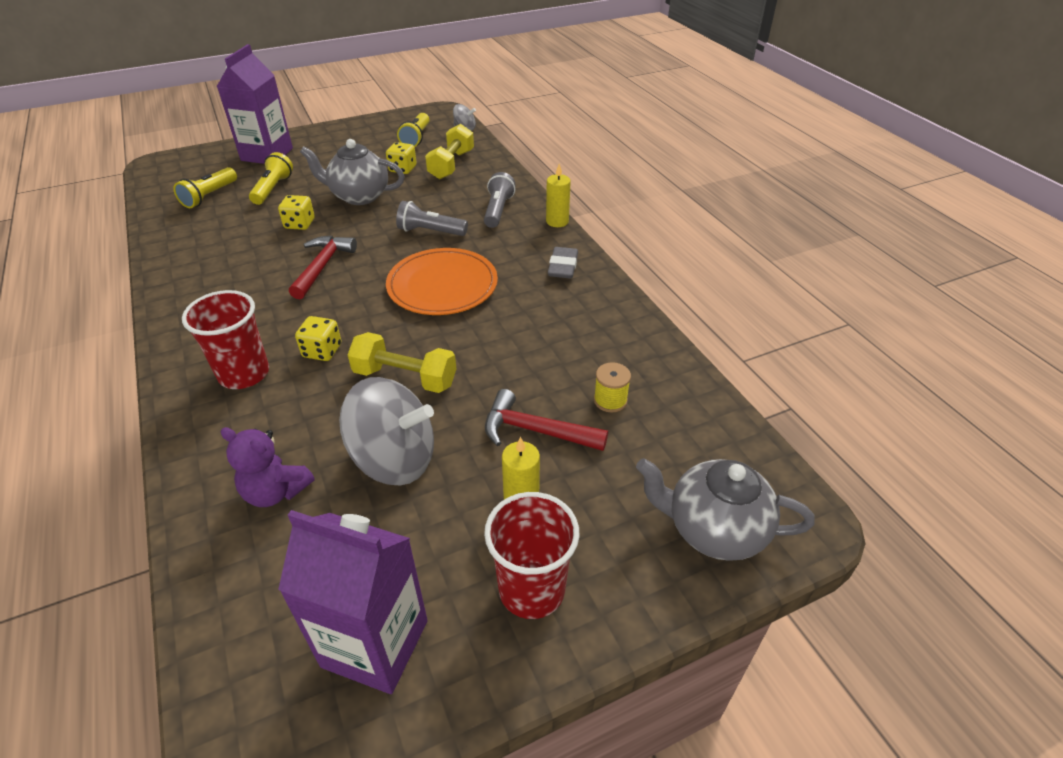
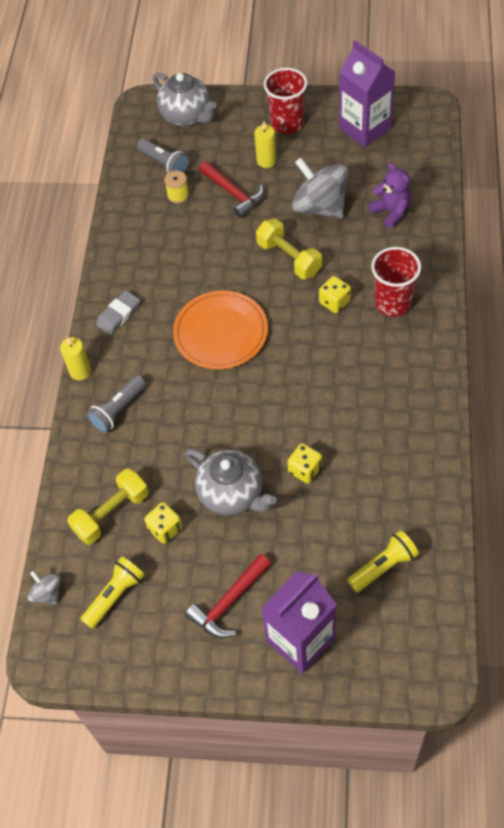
camera: 145 degrees left, 15 degrees up
(273, 189) = (314, 551): yellow flashlight -> none
(322, 266) = (304, 396): red hammer -> red hammer (229, 602)
(430, 231) = (194, 405): grey flashlight -> grey flashlight (164, 164)

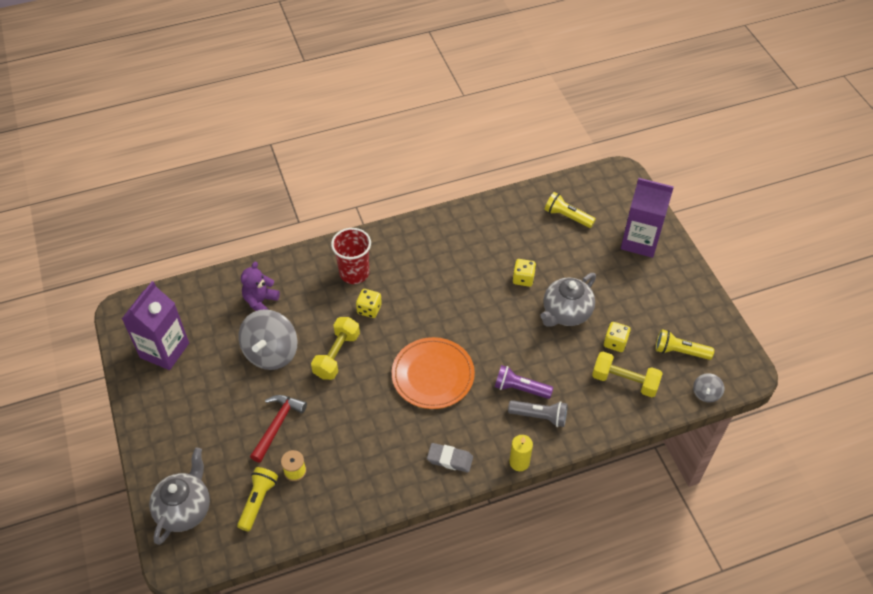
camera: 120 degrees left, 5 degrees down
(160, 405) = (520, 388): none -> purple flashlight
(164, 164) = (258, 501): grey flashlight -> yellow flashlight
(229, 602) = (641, 286): red hammer -> none
(232, 494) = (566, 313): grey teapot -> grey teapot turned 150 degrees counterclockwise
(266, 161) = (228, 414): yellow candle -> none
(287, 123) = (173, 414): red cup -> none

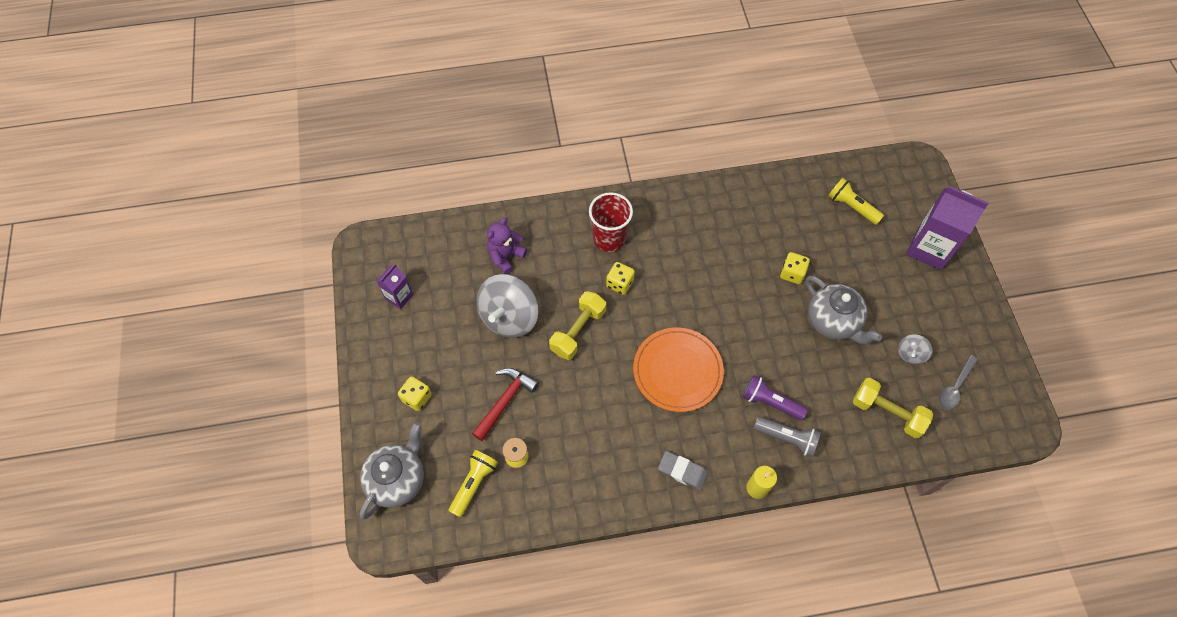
camera: 10 degrees right, 10 degrees up
(164, 350) = (399, 297): purple carton -> purple carton, size x0.53
(566, 313) = (833, 322): grey teapot -> grey teapot turned 90 degrees counterclockwise
(615, 342) = (883, 365): yellow dice -> yellow dice (417, 398)
(680, 351) = (954, 387): yellow flashlight -> grey spoon
(706, 393) = (976, 442): grey spinning top -> grey spinning top (910, 354)

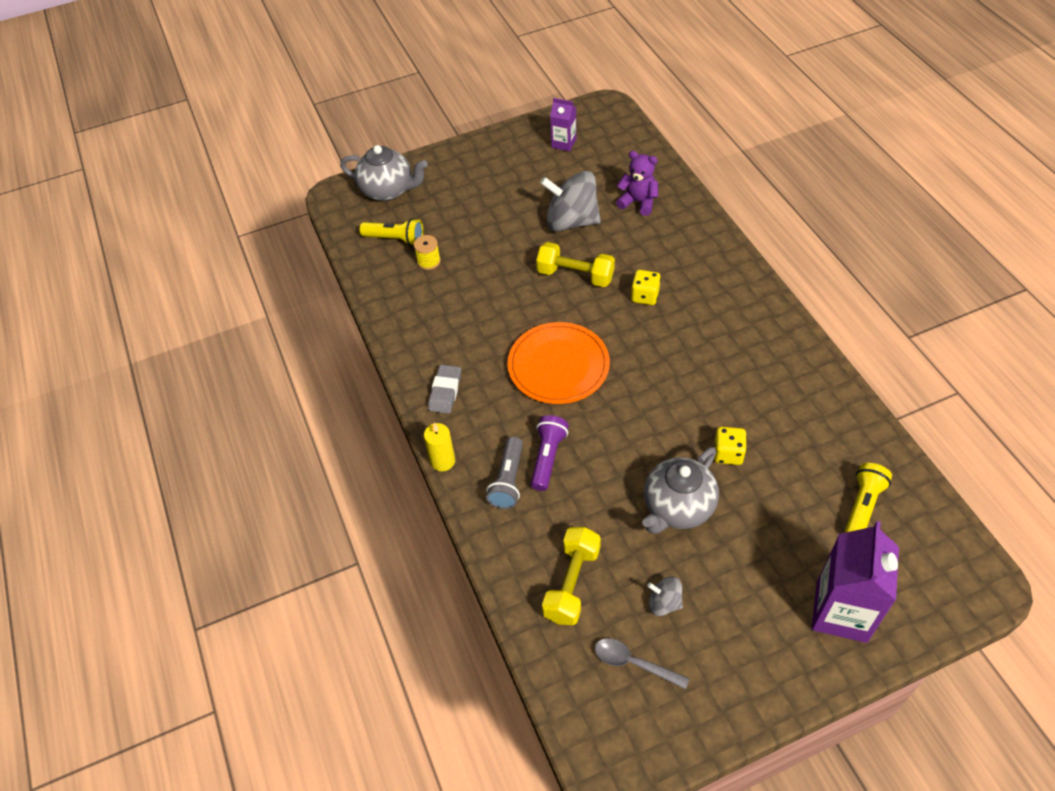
camera: 80 degrees right, 10 degrees down
(417, 398) = (467, 181): yellow dice -> none
(505, 401) = (482, 240): red hammer -> none
(609, 238) = (696, 276): red cup -> none

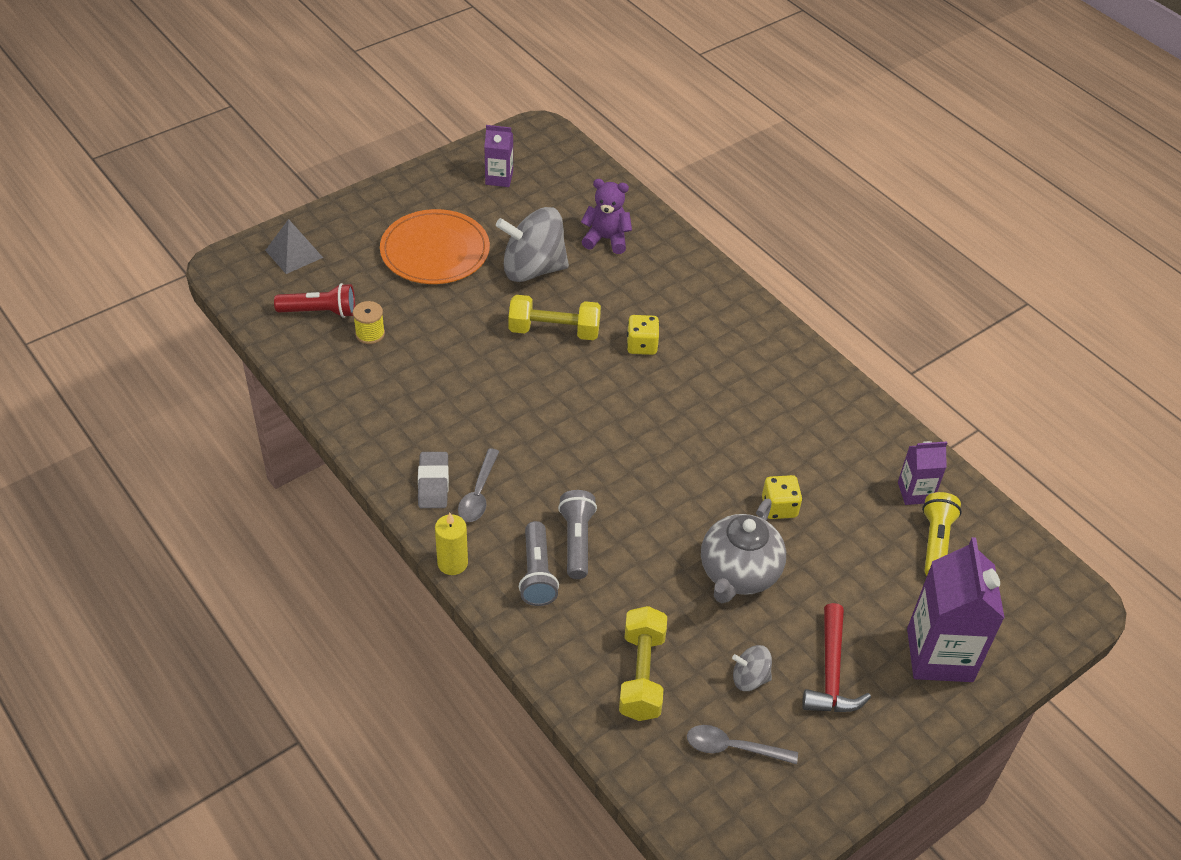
camera: 20 degrees left, 5 degrees down
(388, 190) = (294, 254): grey teapot -> grey pyramid
(395, 239) = (320, 312): yellow flashlight -> red flashlight
(478, 405) = (478, 493): none -> grey spoon
(547, 457) = (576, 541): purple flashlight -> grey flashlight
(558, 366) = (561, 436): orange plate -> orange plate (435, 251)
(738, 610) = (831, 672): none -> red hammer
(854, 457) = (915, 492): none -> purple carton

